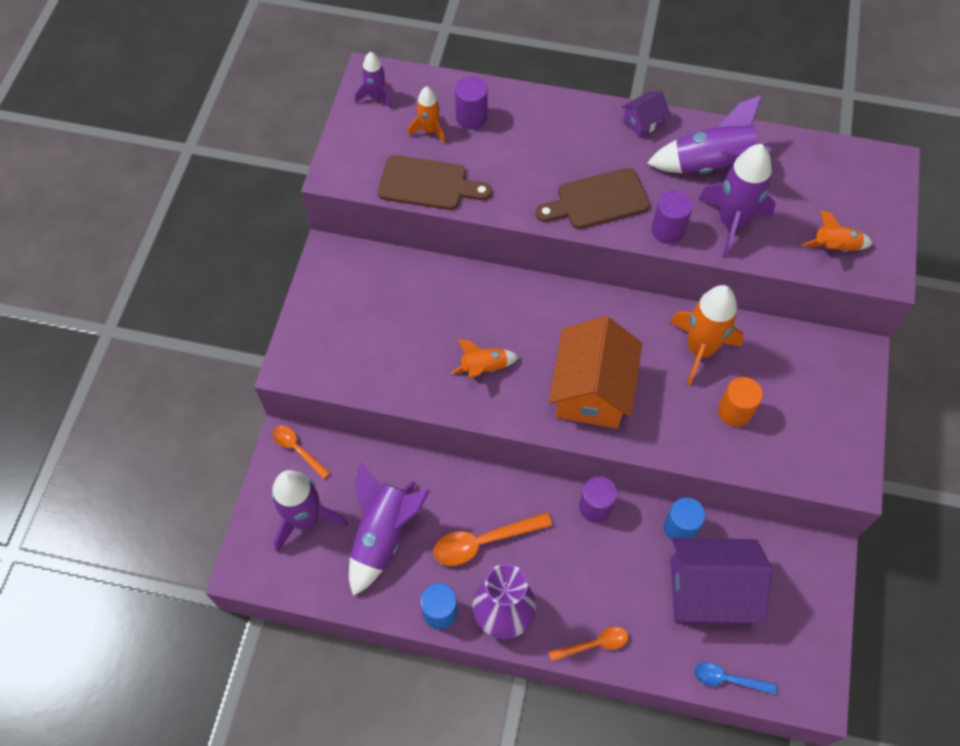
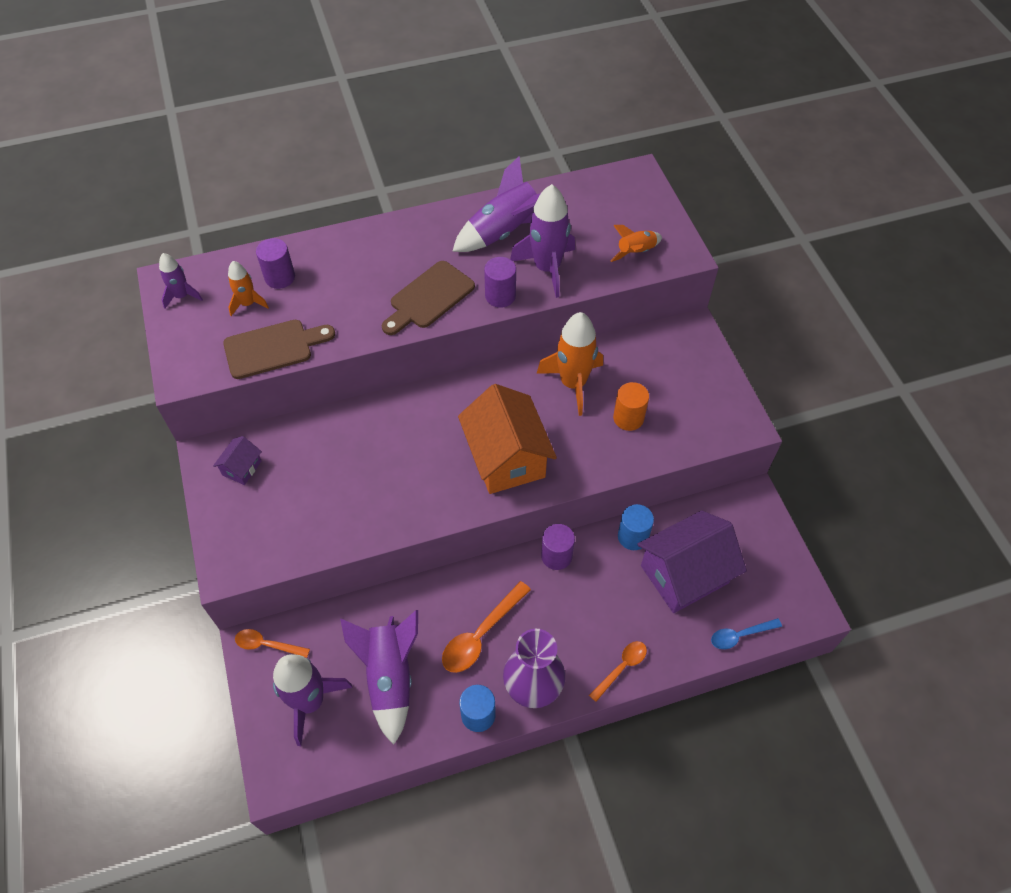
camera: 30 degrees left, 5 degrees down
(484, 368) = (404, 484): orange rocket -> none
(643, 122) = (429, 221): purple house -> purple house (241, 468)

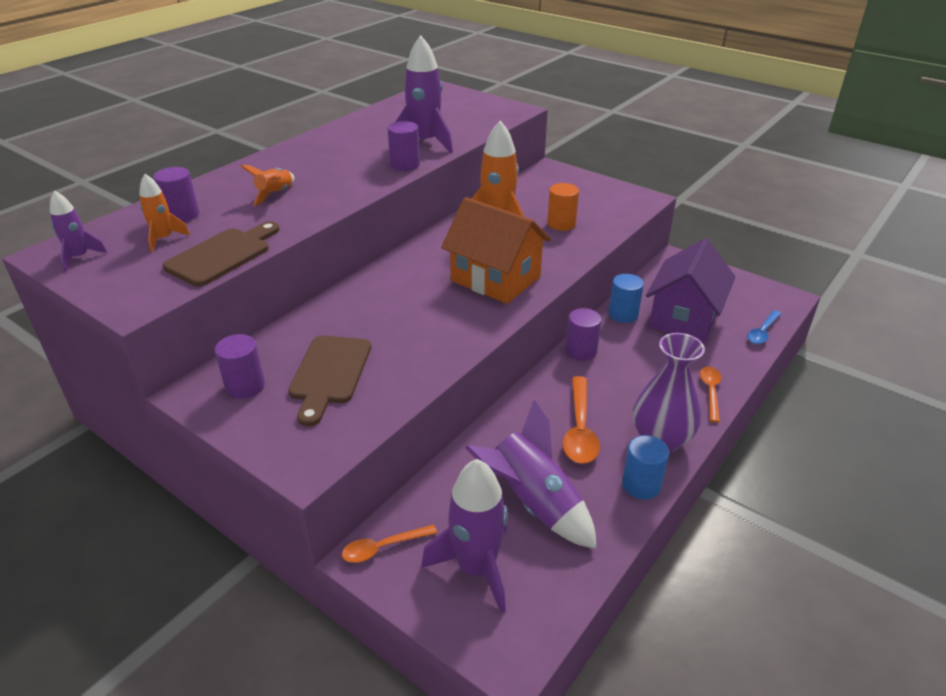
camera: 35 degrees left, 20 degrees down
(241, 468) = (245, 386): purple house -> purple cylinder
(429, 298) = (344, 183): brown cutting board -> brown cutting board (330, 374)
(504, 232) = (367, 136): purple rocket -> none
(636, 252) = (482, 118): orange rocket -> orange rocket (275, 194)

